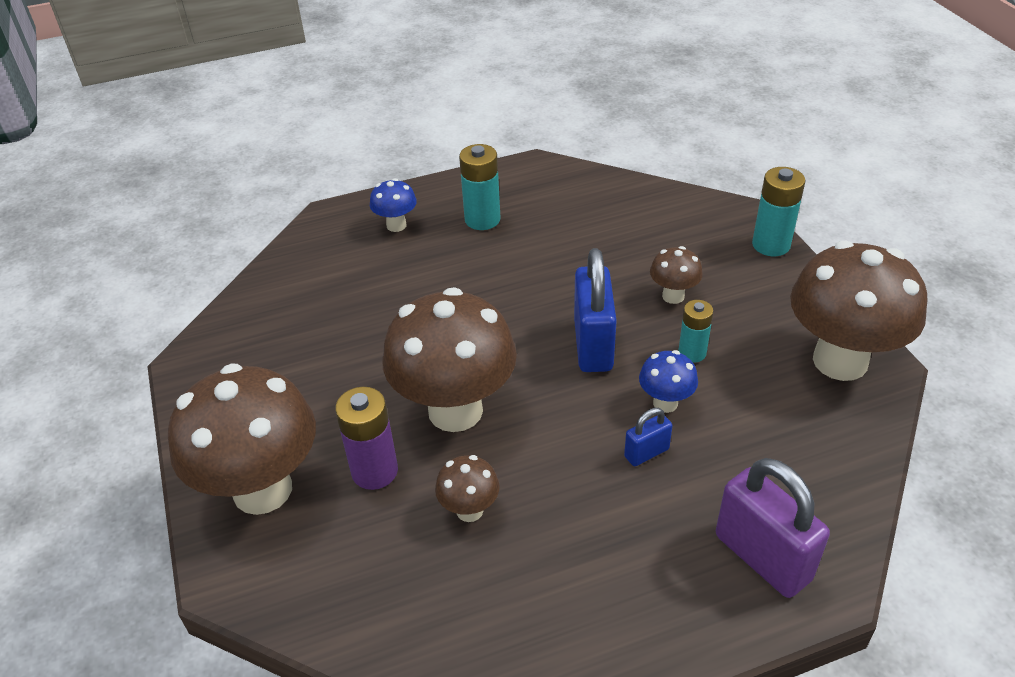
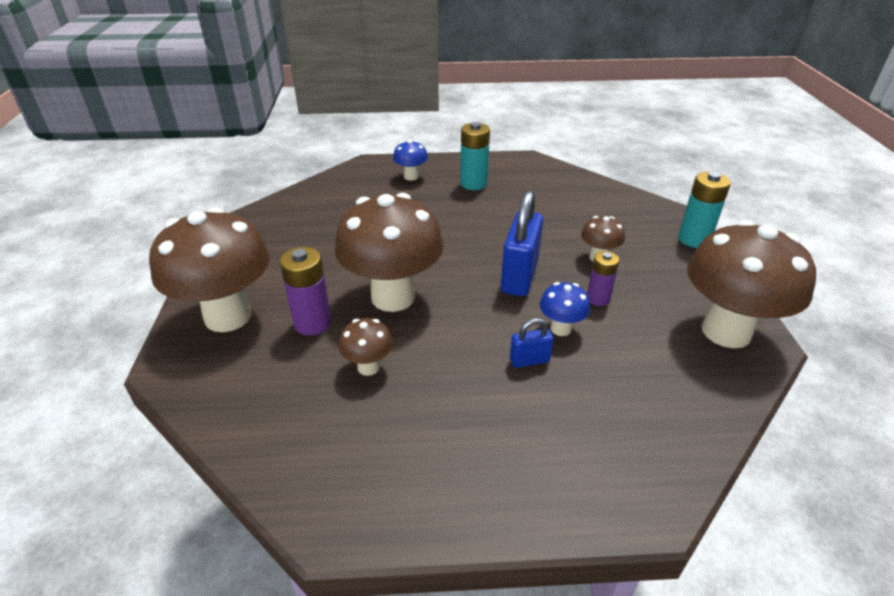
camera: 15 degrees right, 5 degrees down
(692, 353) = (598, 298): turquoise battery -> purple battery
(762, 557) = (598, 466): purple padlock -> none

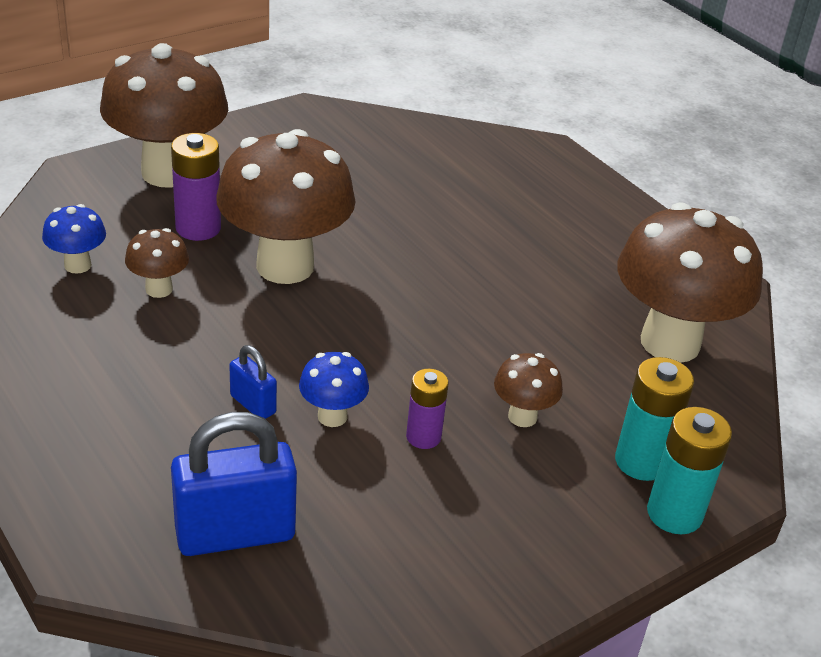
camera: 55 degrees right, 0 degrees up
(411, 177) = (554, 193): blue mushroom -> blue mushroom (78, 265)
(473, 184) = (595, 251): turquoise battery -> turquoise battery (641, 461)
(519, 277) = (410, 353): blue padlock -> blue padlock (235, 534)
(726, 331) = (453, 583): brown mushroom -> brown mushroom (670, 342)

